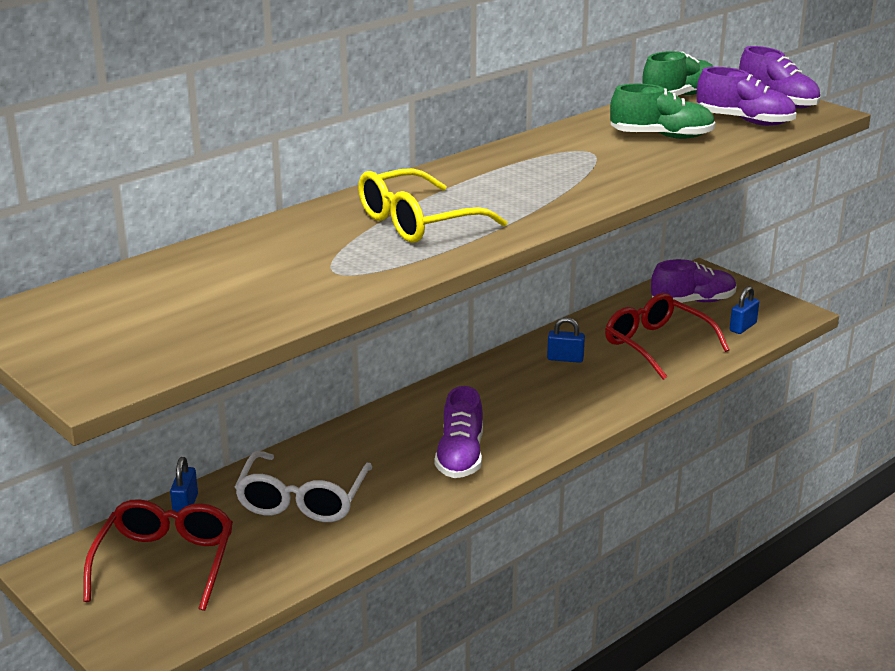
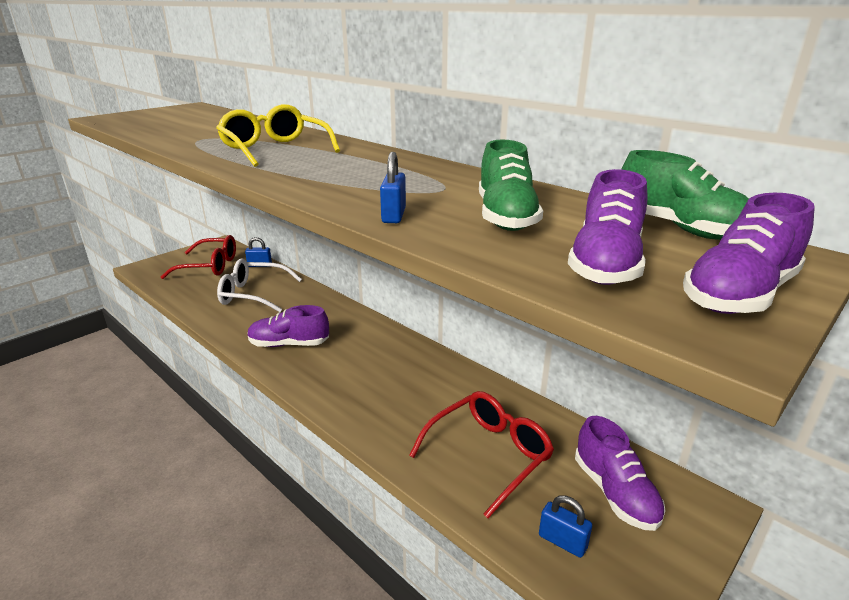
camera: 85 degrees right, 0 degrees up
(565, 359) = (445, 391): blue padlock -> blue padlock (393, 215)

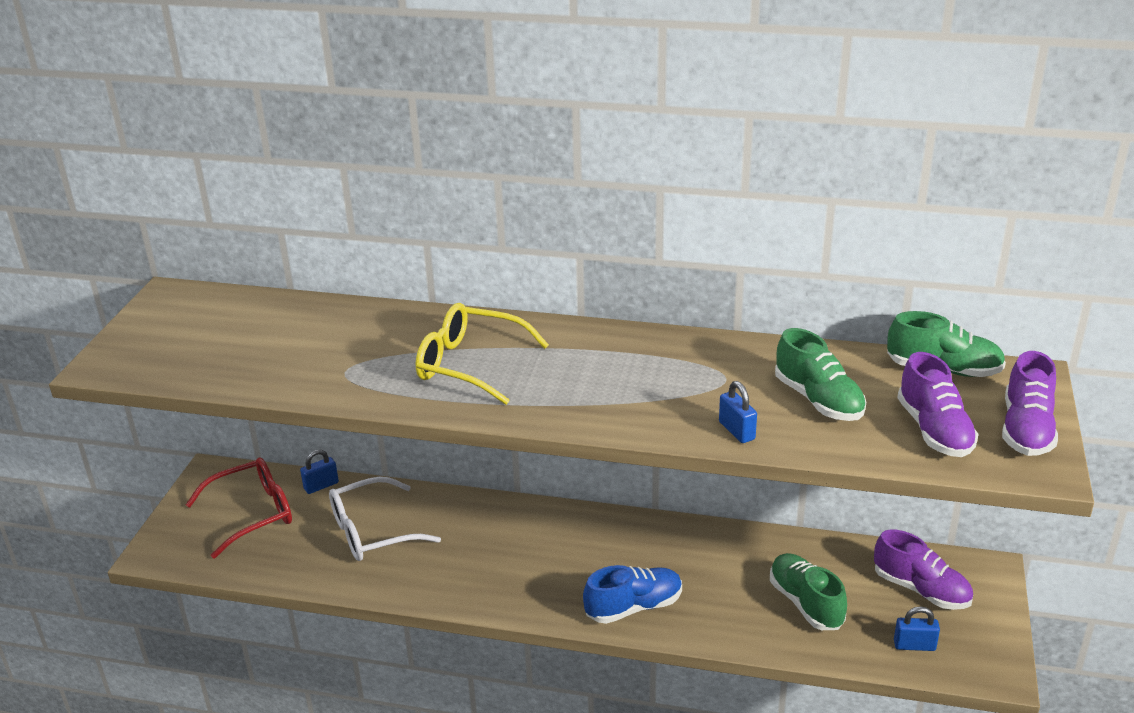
camera: 30 degrees left, 5 degrees up
(289, 344) = (501, 577): purple shoe -> none
(350, 398) = (634, 607): none -> blue shoe
(489, 454) = (805, 603): red glasses -> green shoe

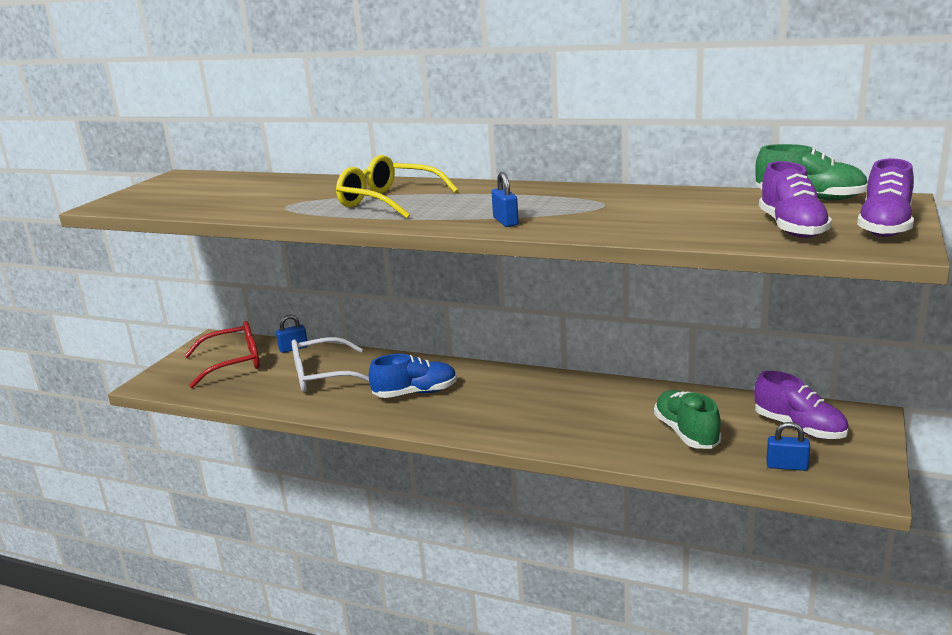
camera: 10 degrees right, 10 degrees down
(634, 607) = (527, 430): blue shoe -> blue shoe (415, 393)
(736, 431) = (603, 229): blue padlock -> blue padlock (505, 221)
(818, 400) = (685, 214): green shoe -> none

